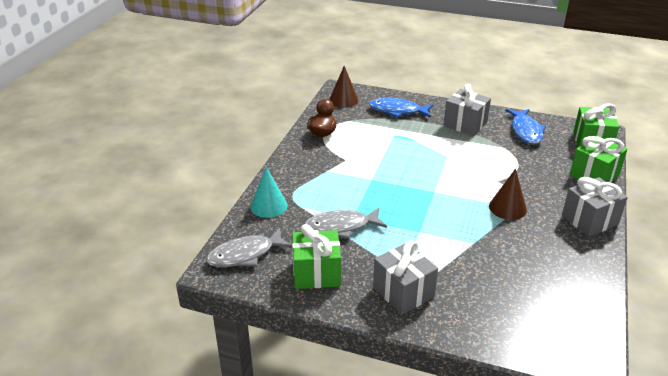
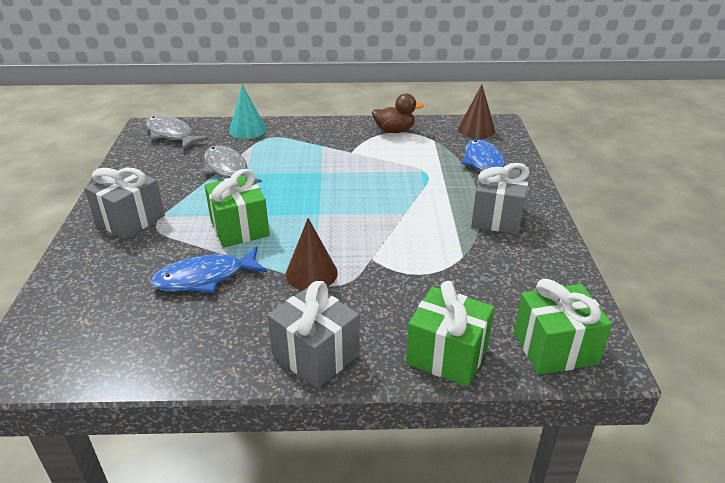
camera: 70 degrees right, 0 degrees up
(316, 273) = (152, 170): green gift -> green gift (239, 228)
(525, 131) = (526, 272): blue fish -> blue fish (205, 278)

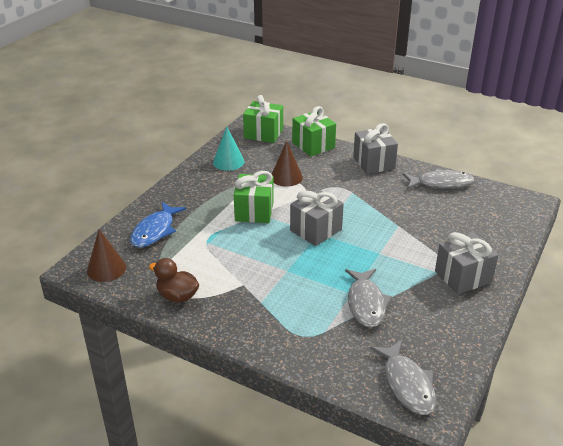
camera: 150 degrees left, 0 degrees up
(180, 351) = (441, 183): none -> grey fish
(205, 278) = (417, 215): blue fish -> none
(239, 228) = (381, 241): green gift -> green gift (254, 211)
(247, 130) = (319, 357): turquoise cone -> turquoise cone (228, 162)
(311, 273) = (351, 197): brown cone -> brown cone (286, 177)
(497, 217) = (204, 192): grey gift -> grey gift (316, 230)

